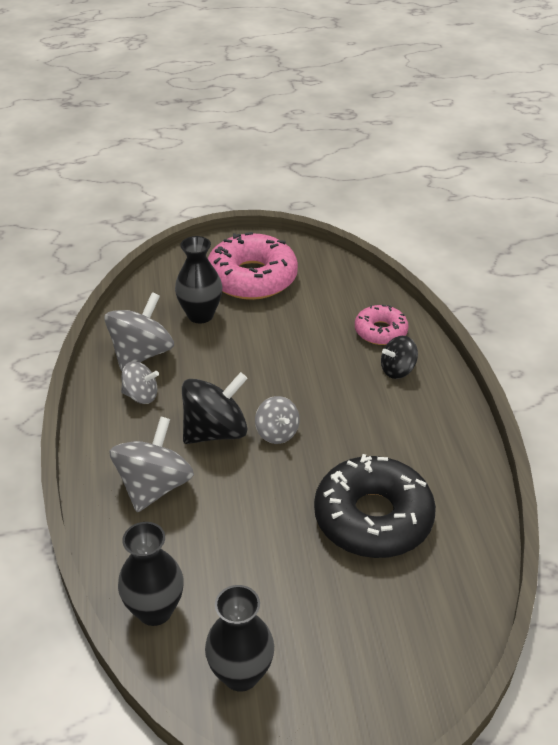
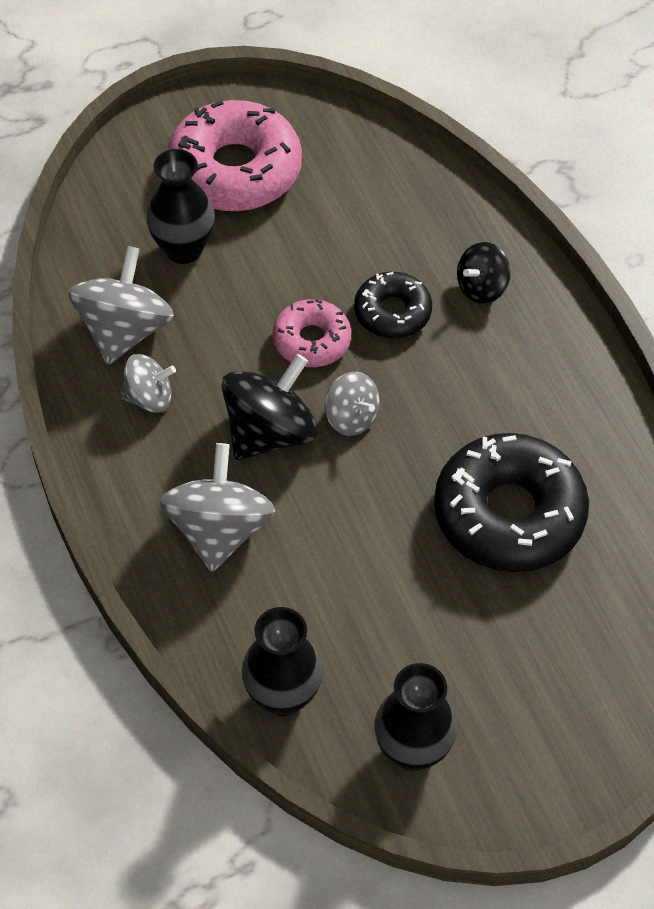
camera: 15 degrees left, 15 degrees up
(329, 374) = (392, 312): none -> black donut
(380, 331) = (442, 228): pink donut -> pink donut (312, 341)

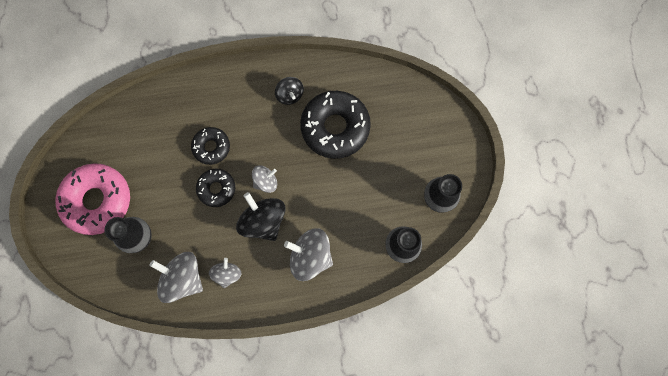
camera: 75 degrees left, 20 degrees up
(312, 341) = (216, 189): pink donut -> black donut
(481, 288) = (209, 103): black spinning top -> black spinning top (290, 95)

